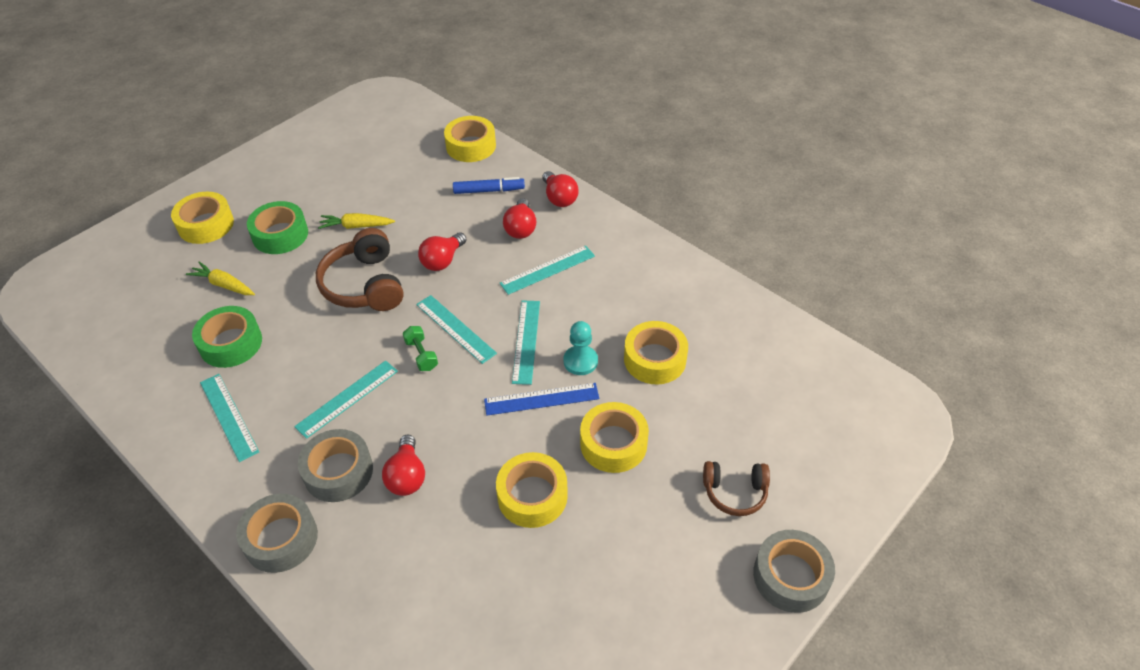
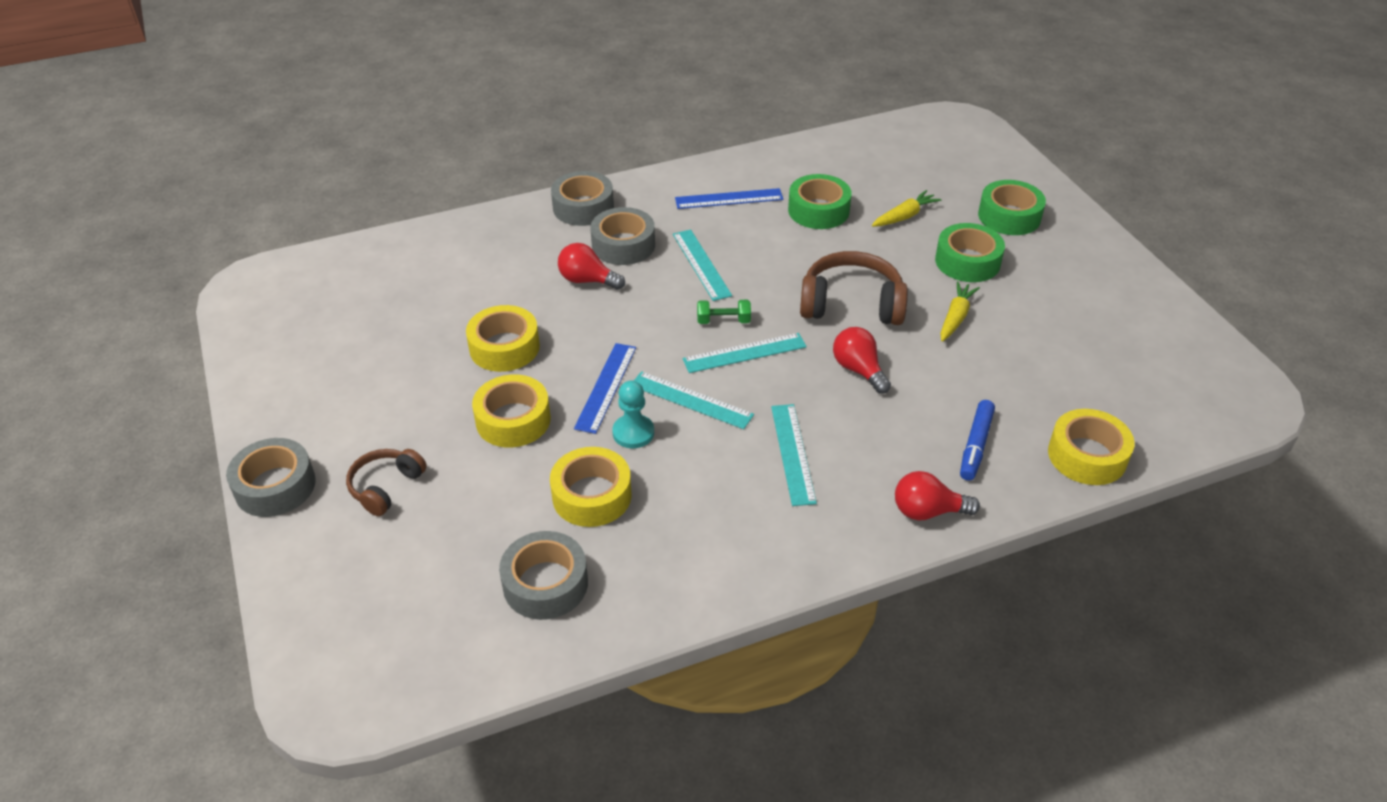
camera: 115 degrees right, 5 degrees down
(206, 224) = (1009, 216): yellow tape -> green tape
(229, 416) = (729, 199): turquoise ruler -> blue ruler
(521, 228) = (883, 453): red light bulb -> none
(742, 351) = (545, 584): none -> grey tape

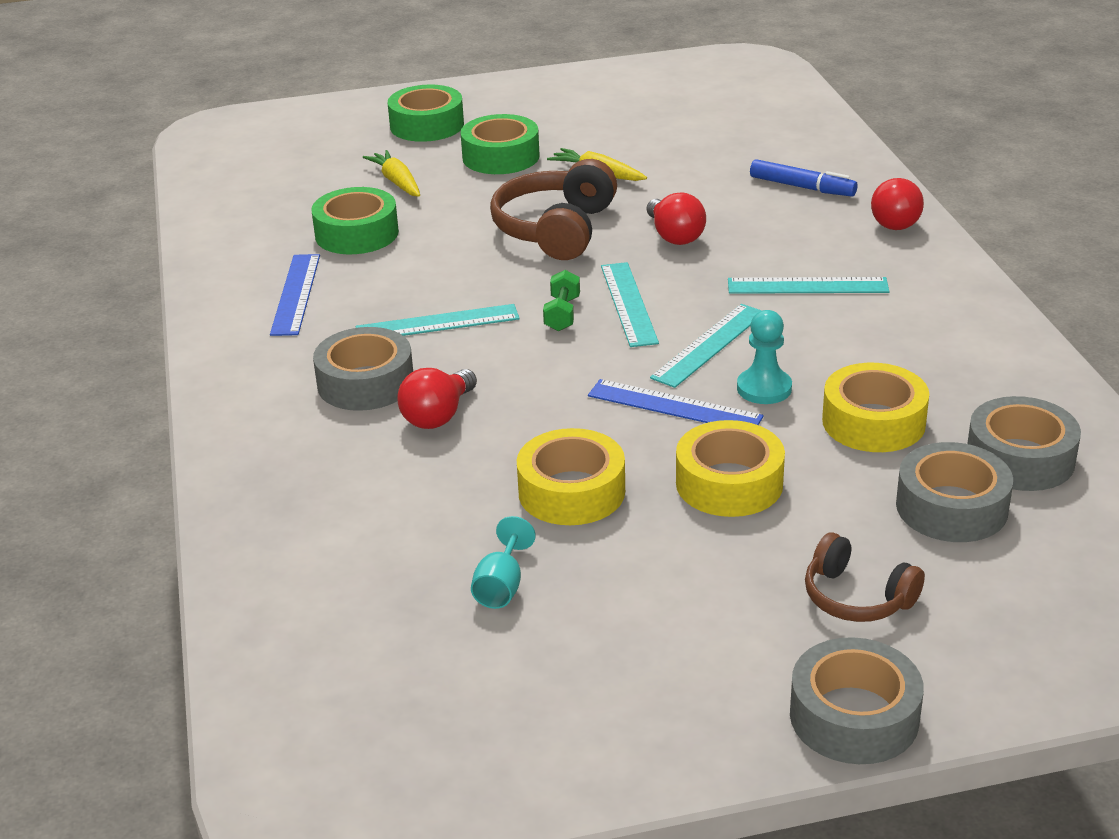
camera: 80 degrees left, 10 degrees down
(411, 329) = (501, 586): none -> turquoise goblet
(583, 207) = (250, 415): grey tape -> grey tape (951, 507)
(858, 370) = (674, 236): red light bulb -> red light bulb turned 90 degrees counterclockwise
(1087, 456) = (820, 138): yellow tape -> none

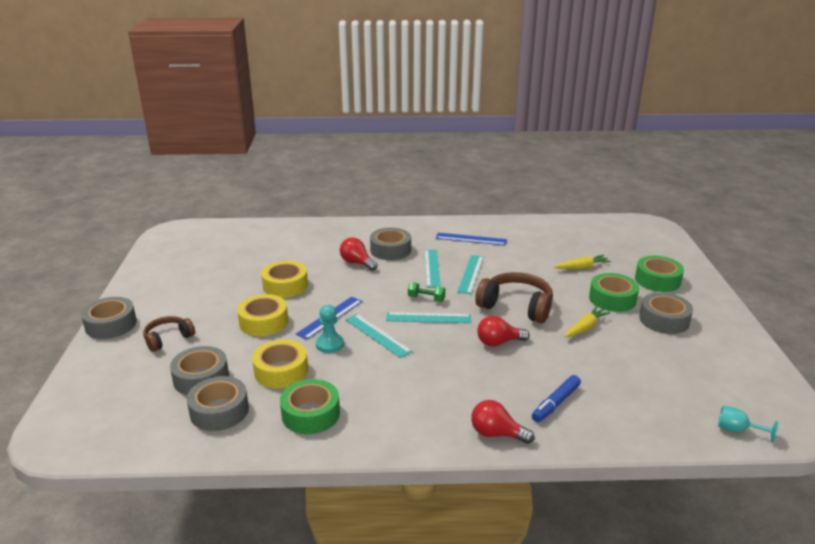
camera: 100 degrees right, 5 degrees down
(356, 234) = (525, 254): green tape -> green tape (311, 414)
(501, 586) = (240, 267): turquoise goblet -> turquoise goblet (737, 430)
(550, 122) = (664, 320): none -> grey tape
(807, 286) = (424, 378): turquoise ruler -> turquoise ruler (471, 274)

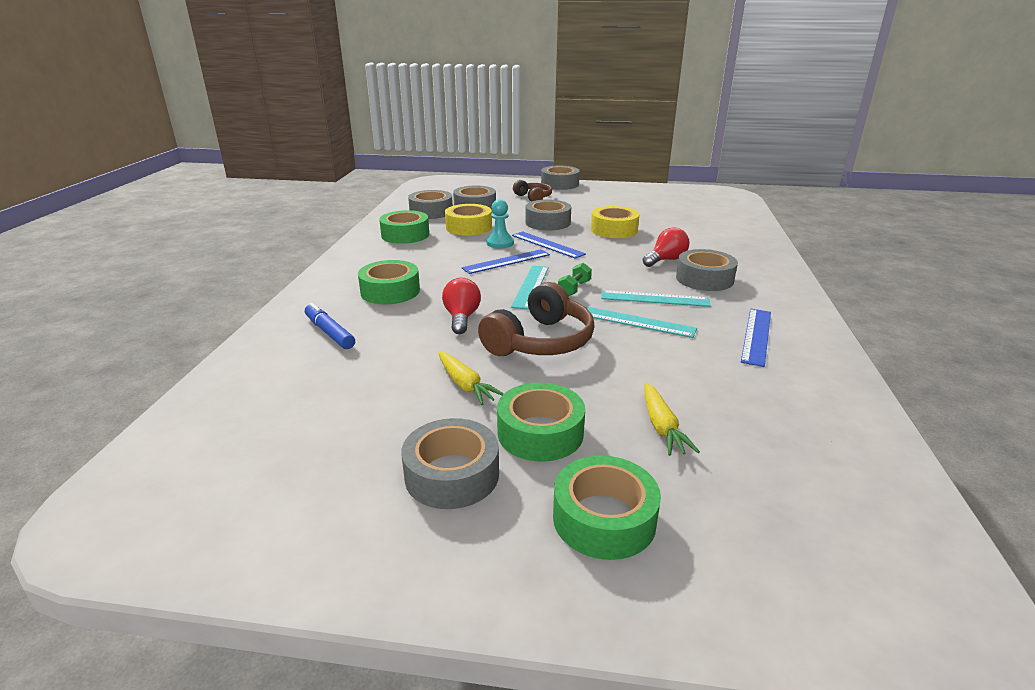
camera: 100 degrees right, 0 degrees up
(263, 322) = (548, 222): yellow tape -> grey tape
(377, 335) = (506, 261): turquoise ruler -> blue ruler
(465, 389) = (390, 291): none -> green tape
(496, 434) = (315, 297): red light bulb -> none
(737, 430) = (158, 452): turquoise goblet -> none

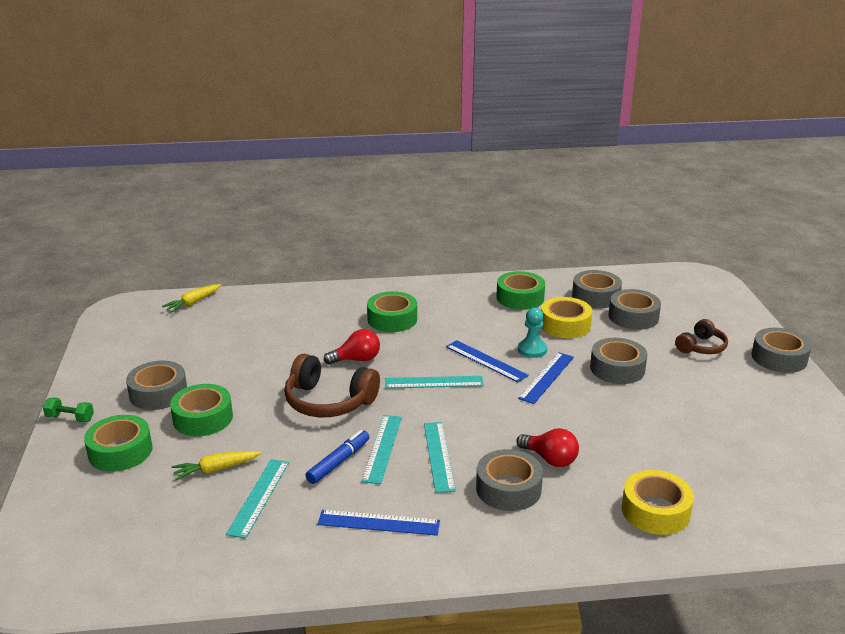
camera: 75 degrees right, 0 degrees up
(329, 332) = (314, 313): blue marker -> blue marker (338, 462)
(465, 385) = (256, 380): yellow carrot -> yellow carrot (193, 303)
(574, 289) = (440, 406): green dumbbell -> green dumbbell (70, 418)
(614, 230) = (626, 416): yellow tape -> yellow tape (655, 511)
(718, 398) = (259, 497): none -> turquoise ruler

